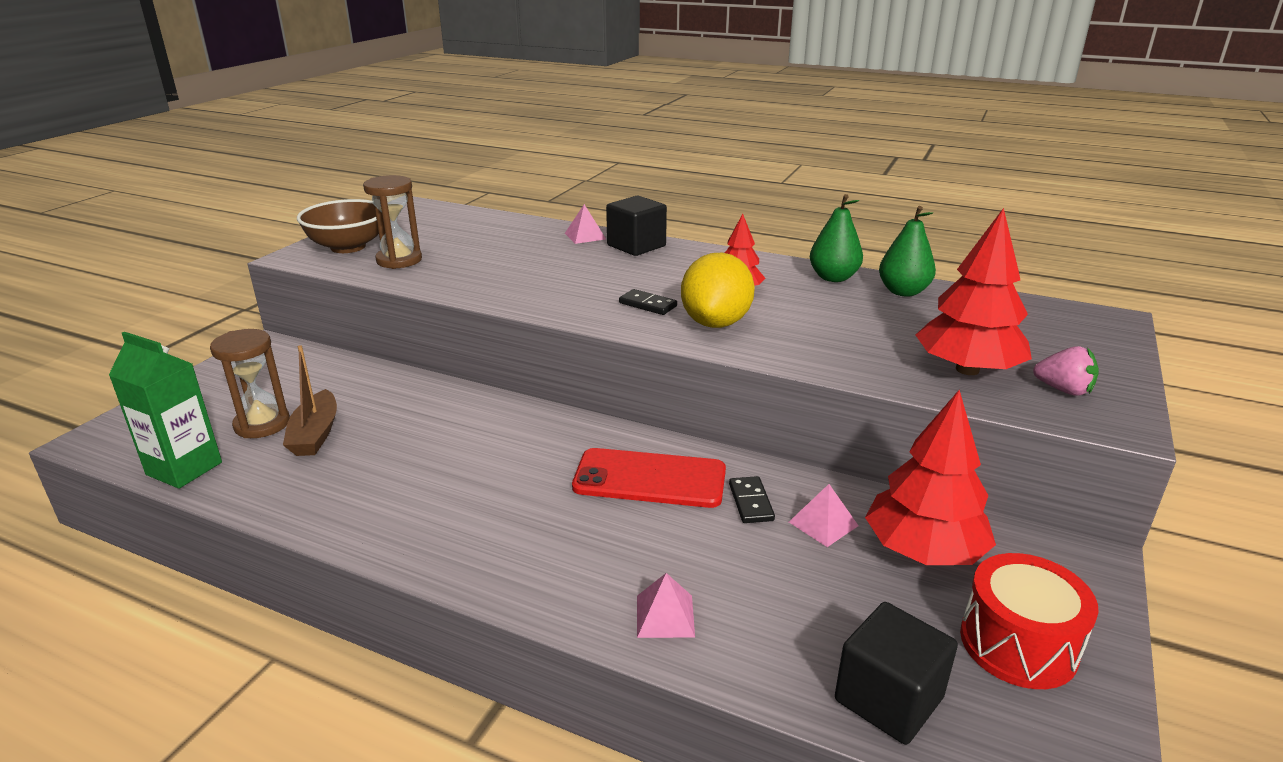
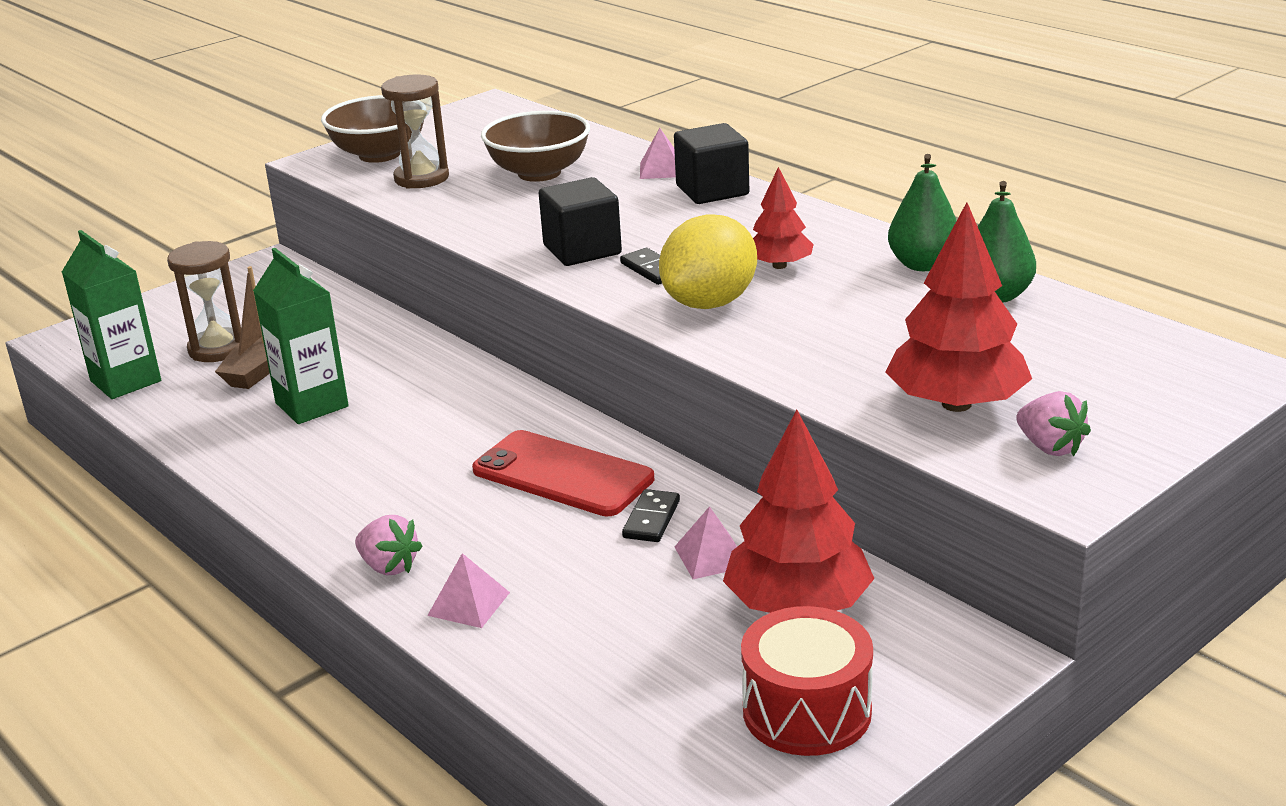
camera: 25 degrees right, 0 degrees up
(385, 459) = (312, 405): none -> green carton
(493, 247) = (539, 173): none -> brown bowl
(565, 596) = (389, 566): none -> pink strawberry
(888, 699) = (620, 721): black cube -> black cube (582, 250)

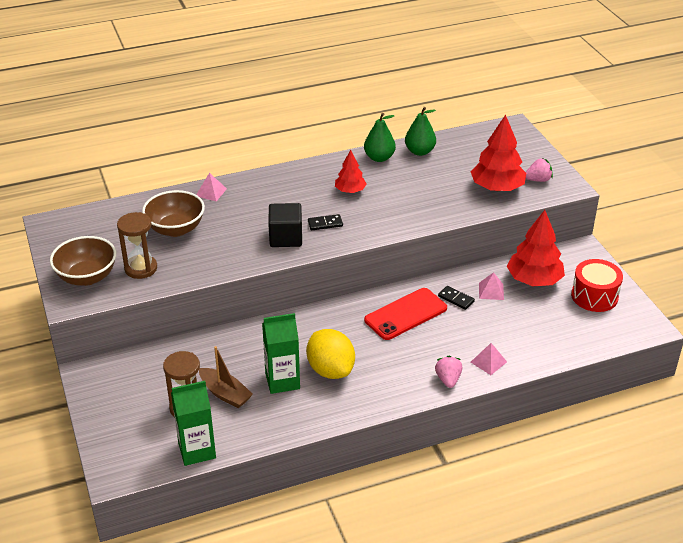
camera: 70 degrees left, 10 degrees up
(389, 566) = (448, 379): pink strawberry -> pink strawberry turned 60 degrees counterclockwise
(710, 303) = (371, 217): yellow lemon -> yellow lemon (330, 370)
(712, 190) = (252, 185): black cube -> none

